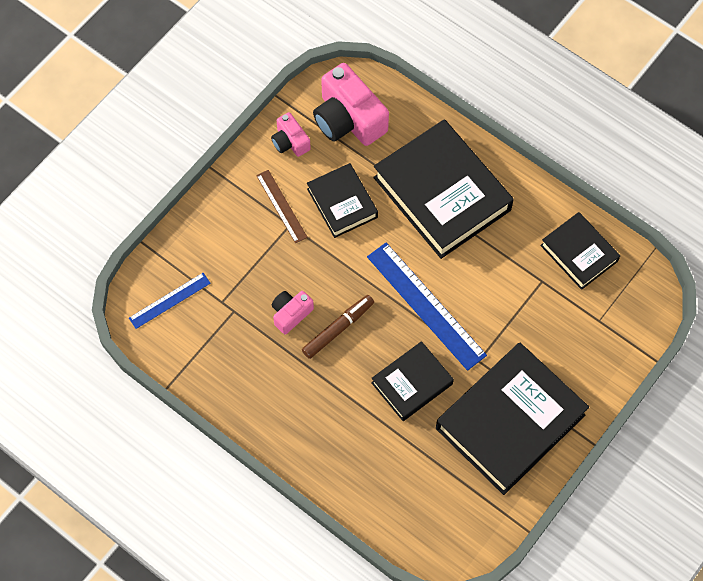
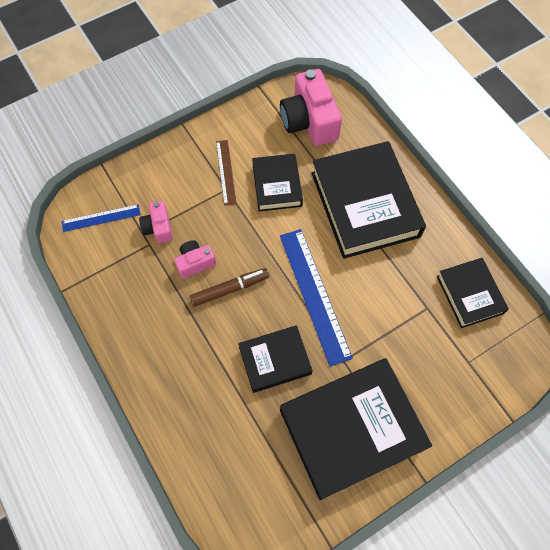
camera: 20 degrees right, 0 degrees up
(290, 142) = (254, 124): pink camera -> pink camera (158, 227)

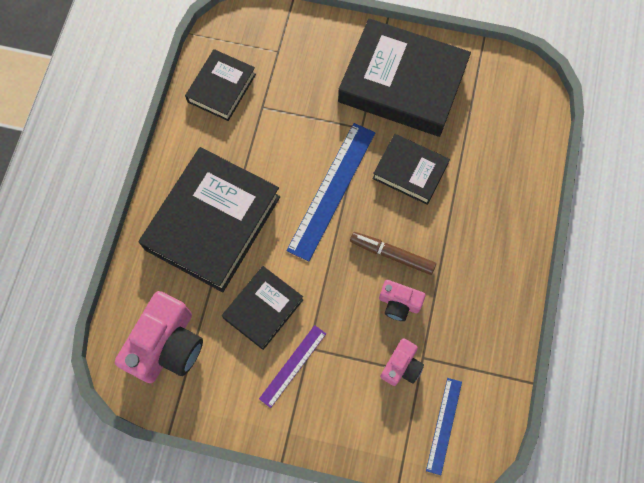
camera: 135 degrees left, 5 degrees up
(101, 218) = (444, 425): blue ruler -> blue ruler turned 75 degrees clockwise
(226, 172) = (292, 365): brown ruler -> purple ruler

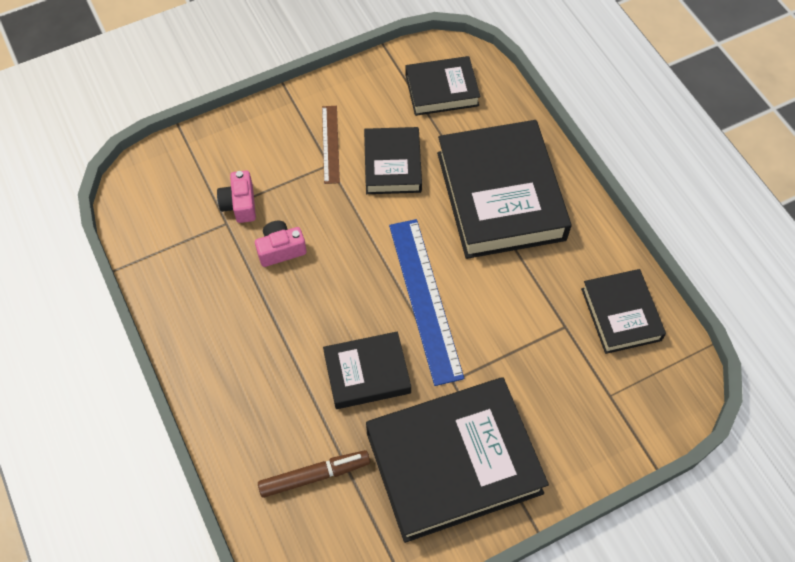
camera: 140 degrees right, 10 degrees down
(167, 345) = (442, 90): pink camera -> black book
(292, 365) = (330, 144): purple ruler -> brown ruler
(392, 255) = (319, 284): brown marker -> brown marker (314, 476)
(444, 425) = (170, 188): blue ruler -> none

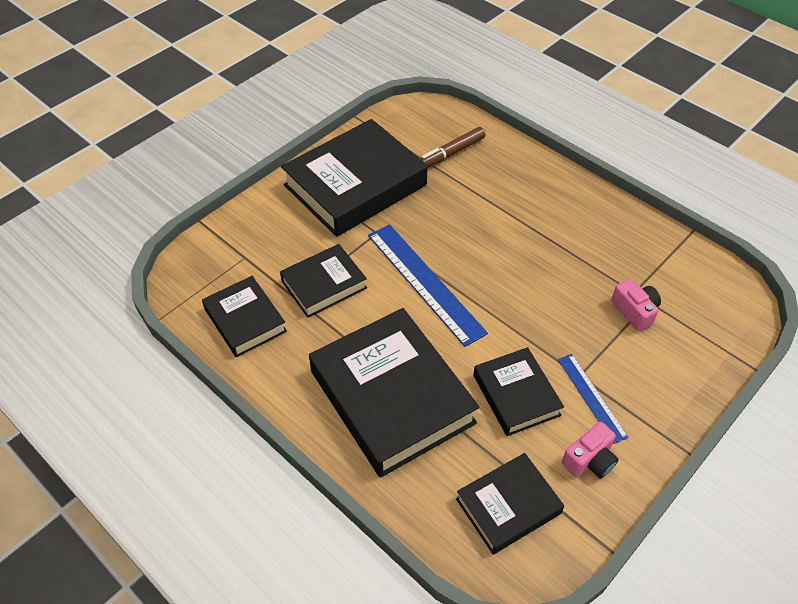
camera: 160 degrees right, 10 degrees down
(281, 249) = (571, 285): pink camera -> pink camera (589, 460)
(330, 144) = (591, 397): brown ruler -> blue ruler
(367, 373) = (446, 219): black book -> black book (324, 285)

